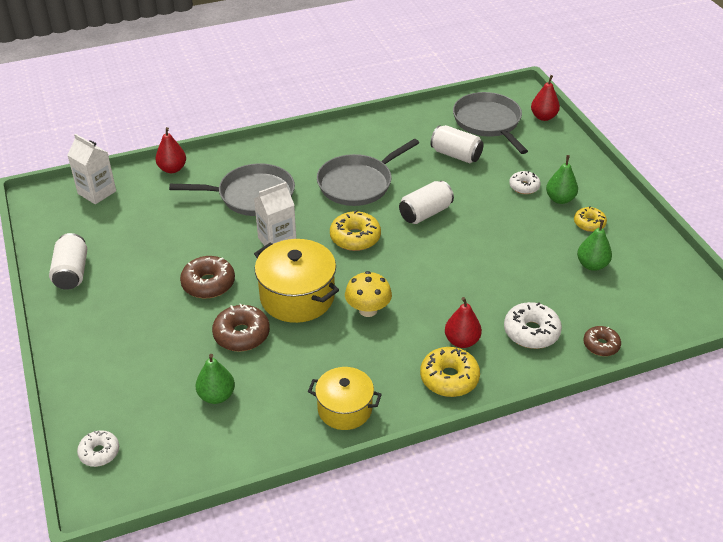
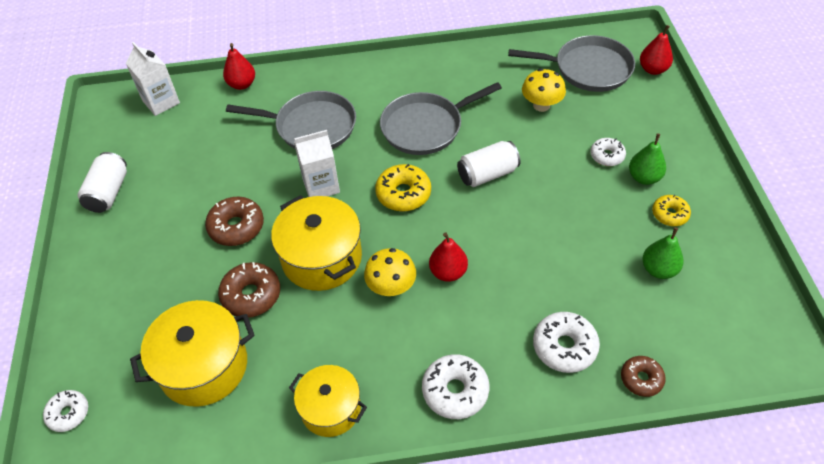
camera: 15 degrees right, 10 degrees up
(216, 396) = (204, 366): green pear -> yellow pot
(449, 378) = (455, 391): yellow donut -> white donut
(456, 155) = (541, 105): white can -> yellow mushroom
(461, 341) = (482, 345): red pear -> red pear (448, 272)
(488, 122) = (588, 69): grey pan -> grey pan turned 105 degrees clockwise

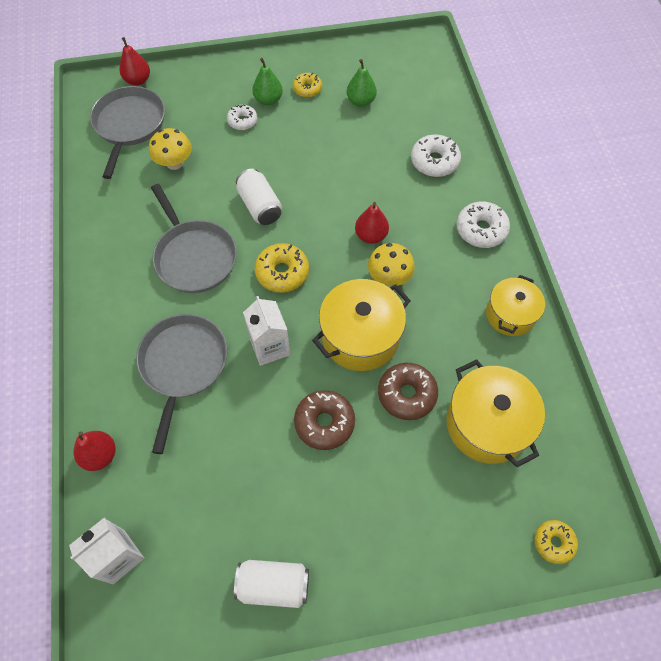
camera: 95 degrees left, 10 degrees up
(68, 413) = (553, 542): white donut -> yellow donut
(641, 379) = (455, 121): brown donut -> none

